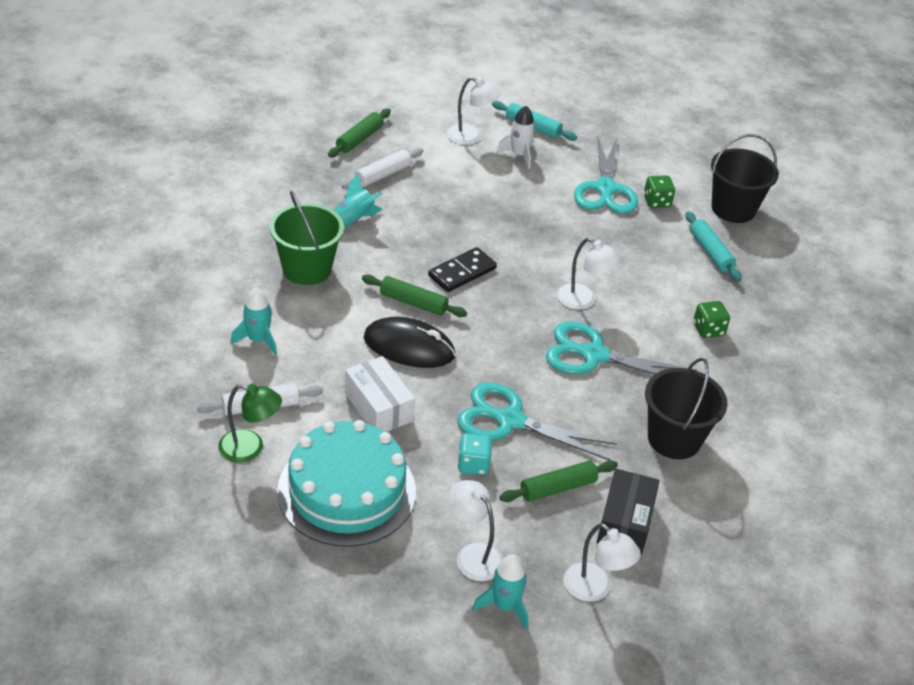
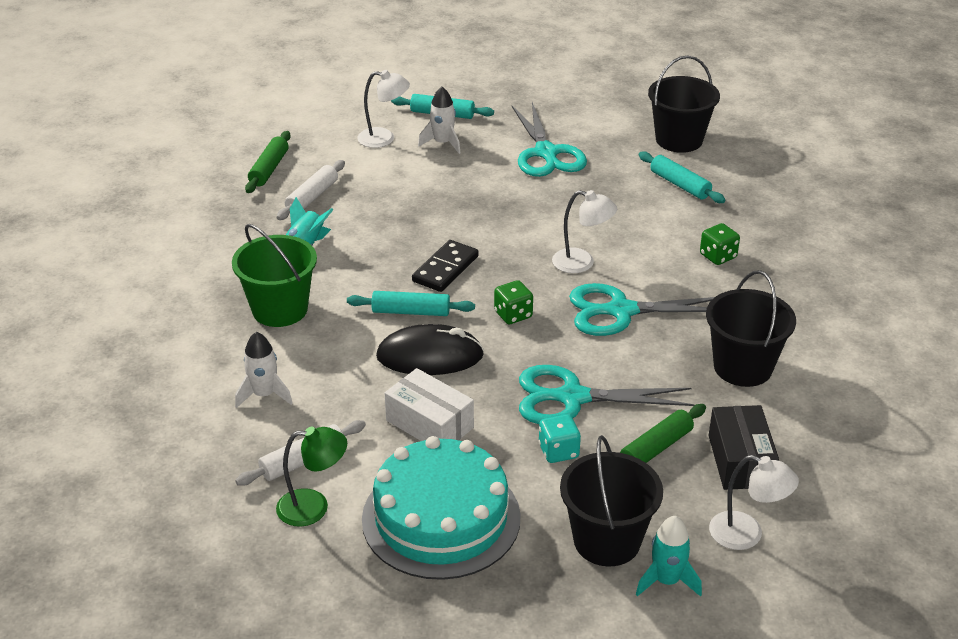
camera: 15 degrees left, 5 degrees down
(258, 340) = (264, 395): turquoise rocket -> white rocket
(413, 303) = (411, 312): green rolling pin -> turquoise rolling pin
(473, 555) = (607, 541): white lamp -> black bucket
(656, 201) = (602, 152): green dice -> green dice (513, 315)

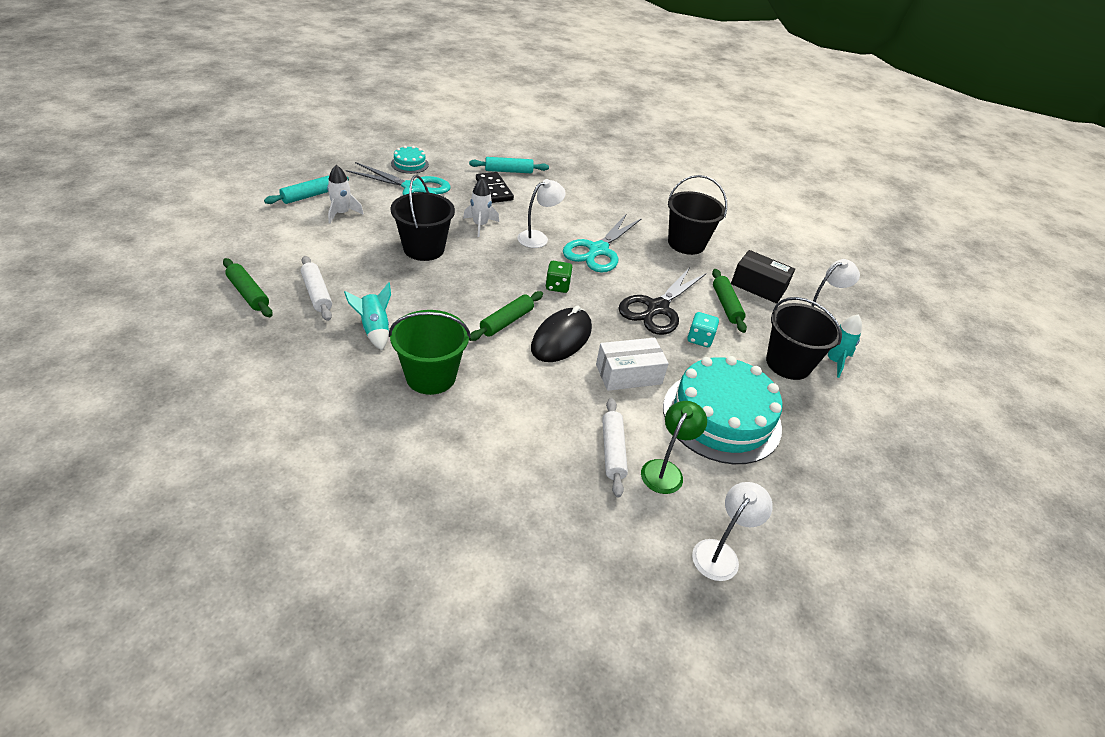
camera: 60 degrees left, 5 degrees up
(264, 395) = (521, 434): white rocket -> white rocket (480, 225)
(384, 138) = (297, 230): white lamp -> white lamp (720, 553)
(411, 312) = (506, 322): turquoise rolling pin -> green rolling pin
(445, 269) = (479, 285): black domino -> black domino (494, 189)
(572, 398) = (657, 308): turquoise scissors -> black scissors
(586, 128) = (409, 164): none -> turquoise cake
(679, 140) = (467, 148): black bucket -> black bucket (424, 248)
(718, 256) = (586, 197): green dice -> none

